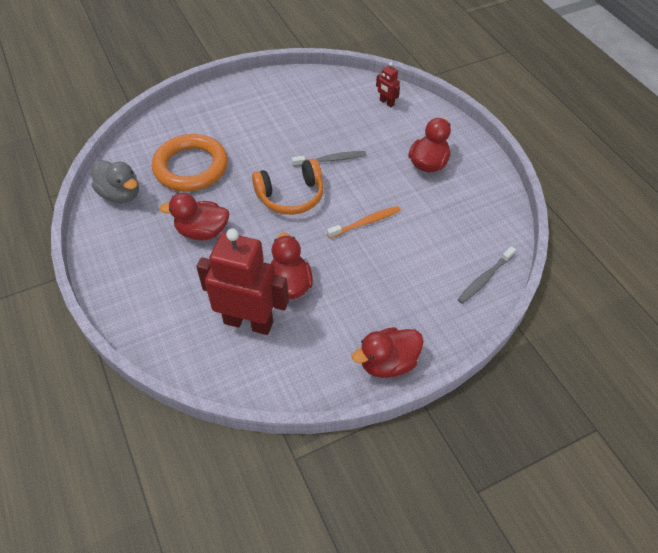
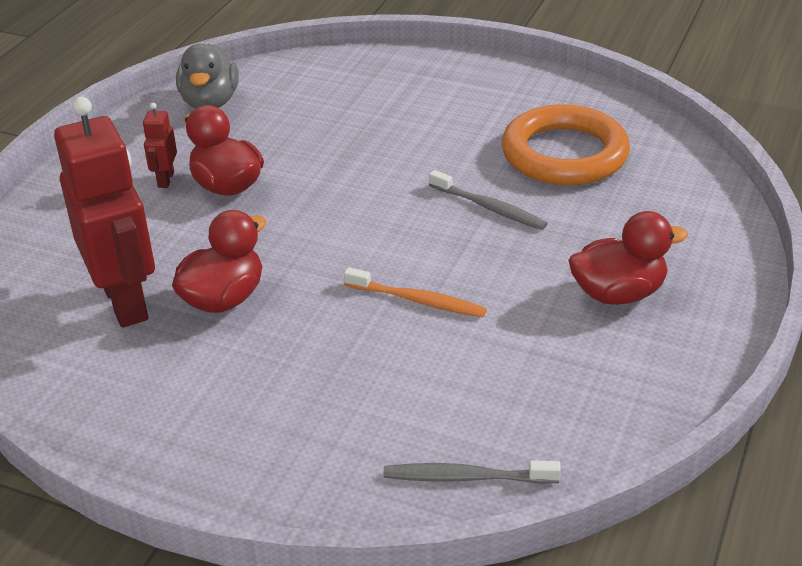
camera: 50 degrees right, 15 degrees down
(191, 167) = (317, 119): orange ring -> orange ring (564, 154)
(291, 196) = (376, 214): orange headphones -> none
(386, 103) = (677, 190): red robot -> red robot (165, 179)
(388, 363) = (188, 461): red duck -> none

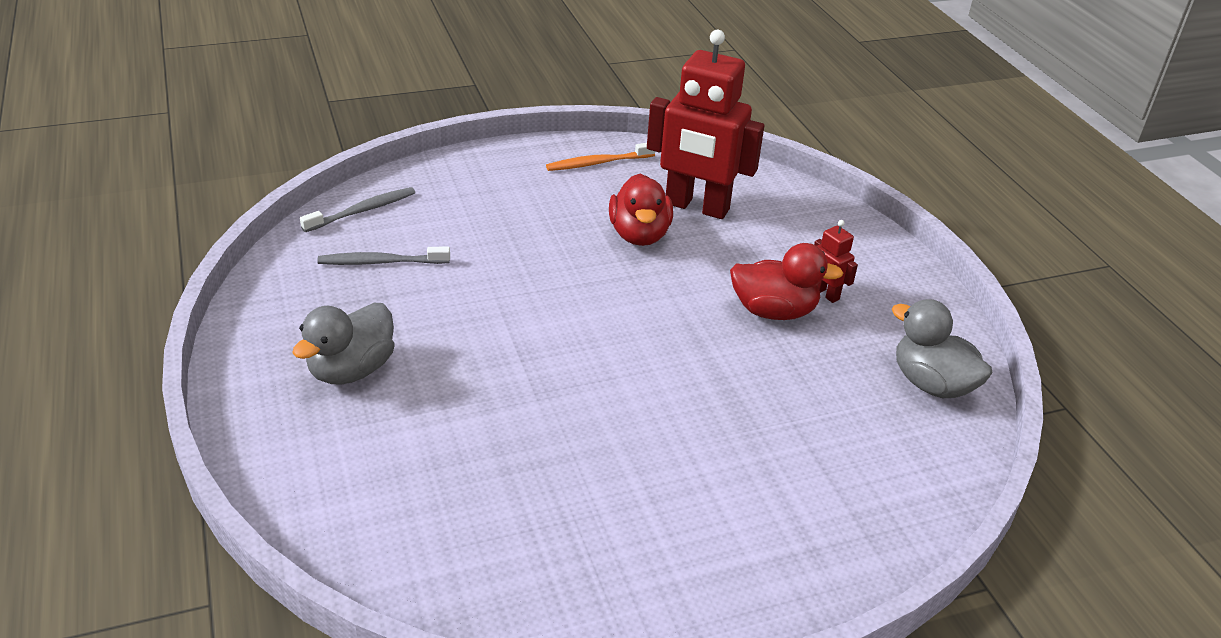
camera: 135 degrees right, 0 degrees up
(418, 300) = (506, 293): orange toothbrush -> orange toothbrush (598, 163)
(489, 208) = (537, 399): grey toothbrush -> grey toothbrush (381, 262)
(564, 154) = (528, 505): orange ring -> none
(618, 293) = (351, 370): red duck -> grey duck

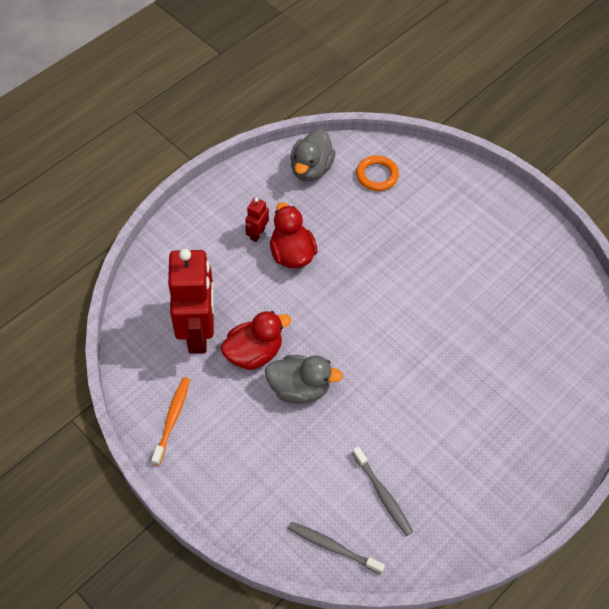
camera: 115 degrees left, 20 degrees up
(351, 370) = (489, 445): grey duck -> grey duck (299, 388)
(598, 163) = (172, 419): orange toothbrush -> orange toothbrush turned 120 degrees counterclockwise
(890, 452) = (377, 175): none -> orange ring

